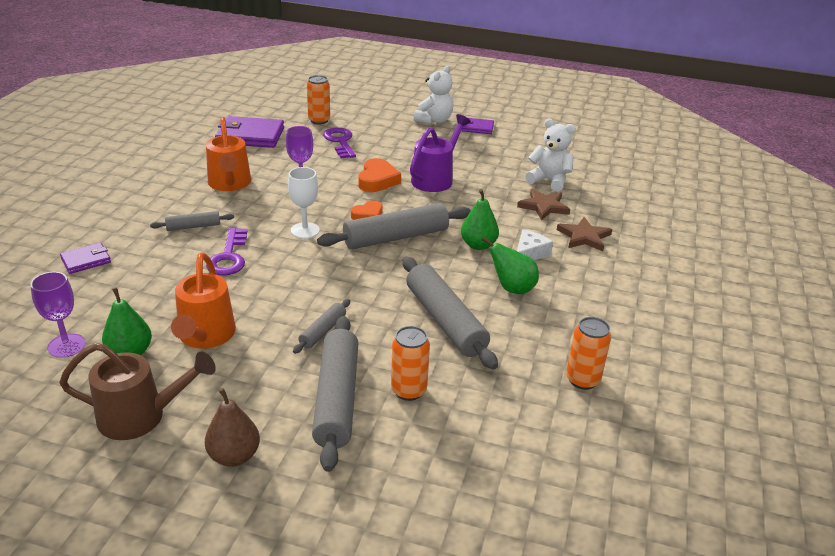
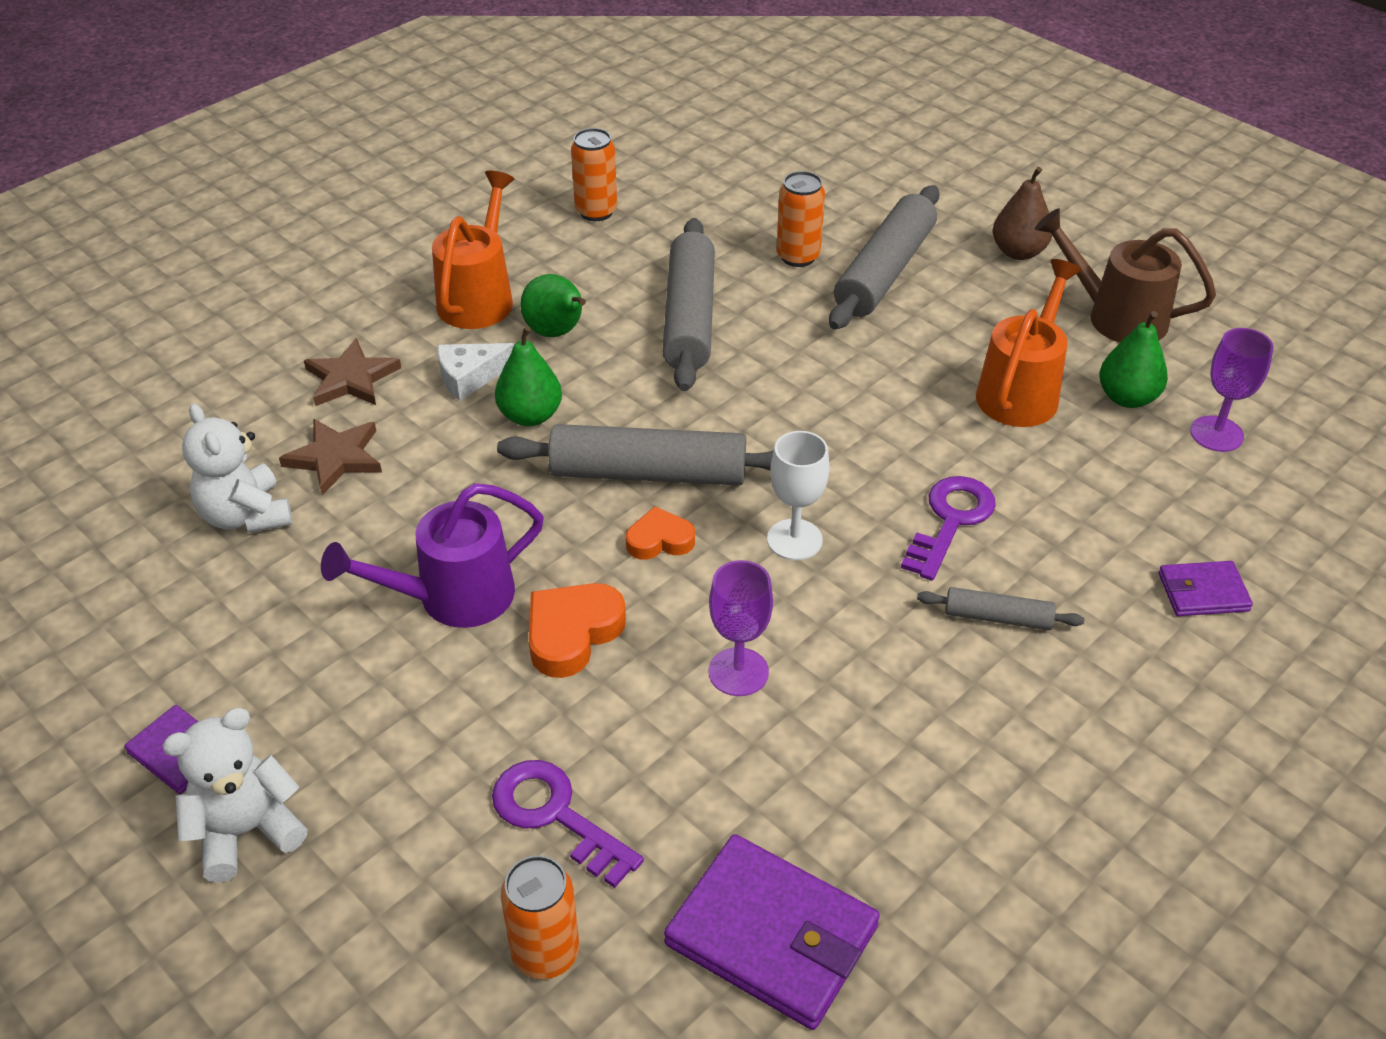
camera: 150 degrees left, 10 degrees up
(230, 184) = (890, 729): orange watering can -> orange watering can (479, 296)
(323, 331) = (859, 351): grey rolling pin -> none
(340, 142) = (556, 815): purple key -> purple key turned 120 degrees clockwise

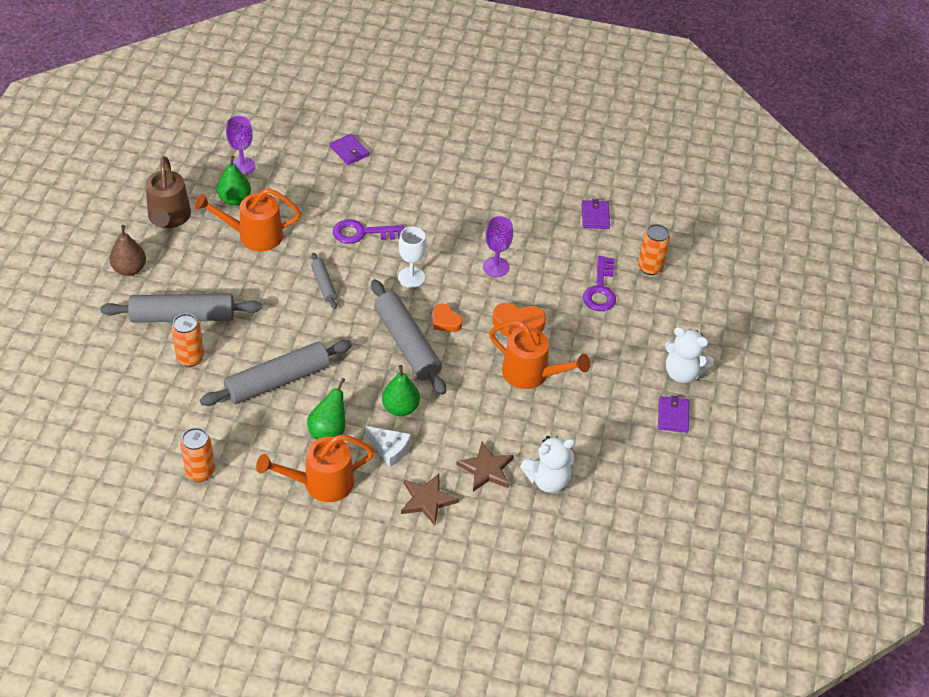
camera: 125 degrees left, 5 degrees up
(246, 516) = (547, 480): white teddy bear -> white teddy bear turned 45 degrees clockwise
(451, 598) = (532, 374): purple watering can -> orange watering can
(771, 936) = (595, 216): purple wallet -> purple wallet, size x0.54
(997, 617) = (408, 203): grey rolling pin -> grey rolling pin (324, 284)

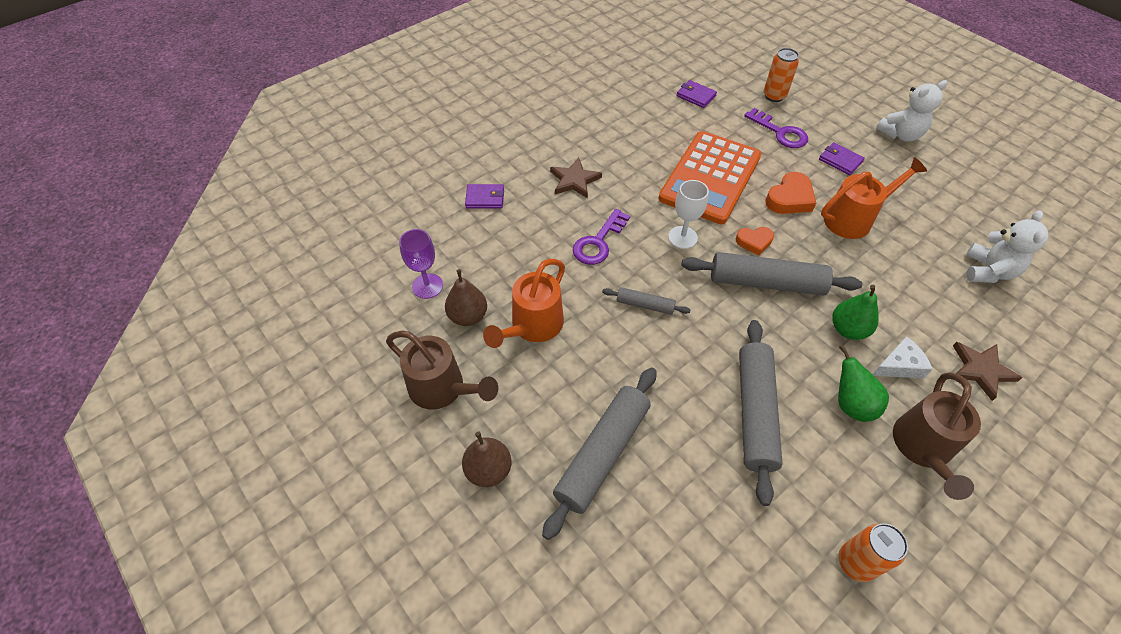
camera: 50 degrees left, 5 degrees up
(190, 358) = (671, 479): orange can -> none
(234, 199) = (468, 316): green pear -> brown pear
(320, 483) = (922, 449): orange watering can -> brown watering can
(486, 469) = (957, 306): brown star -> brown star (574, 180)
(496, 267) = (710, 178): purple goblet -> orange calculator
(673, 416) = (945, 162): purple wallet -> purple wallet (840, 160)

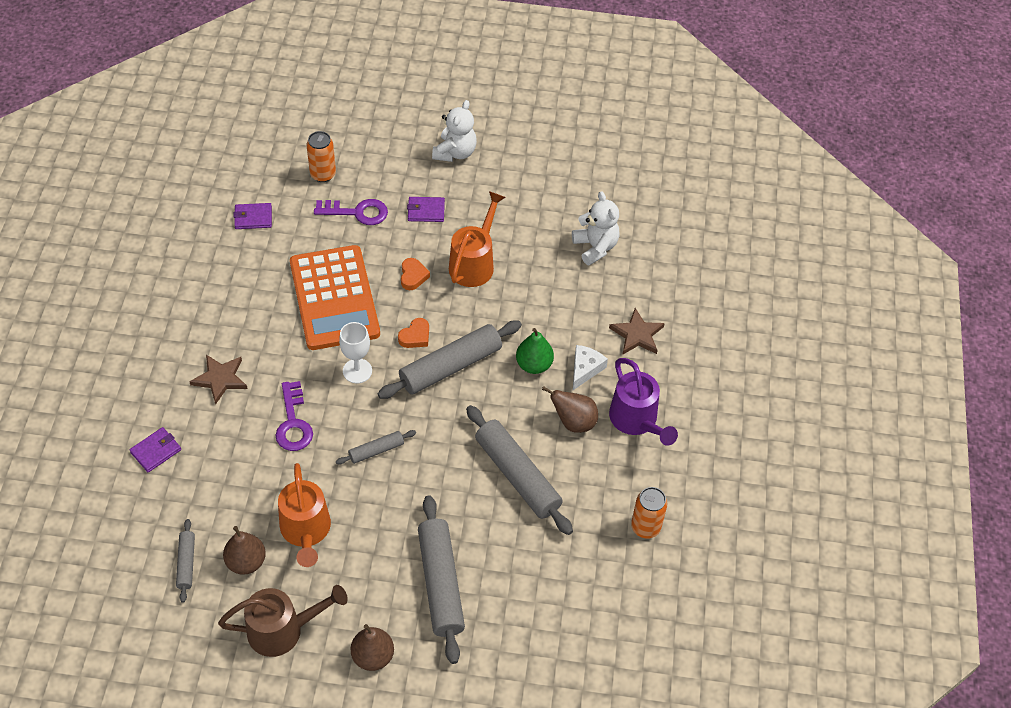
camera: 45 degrees left, 0 degrees up
(427, 286) = (186, 563): purple goblet -> grey rolling pin
(789, 198) = (413, 276): orange heart -> orange heart, size x0.65
(850, 404) = (573, 422): green pear -> brown pear
(922, 449) = (637, 421): brown watering can -> purple watering can

